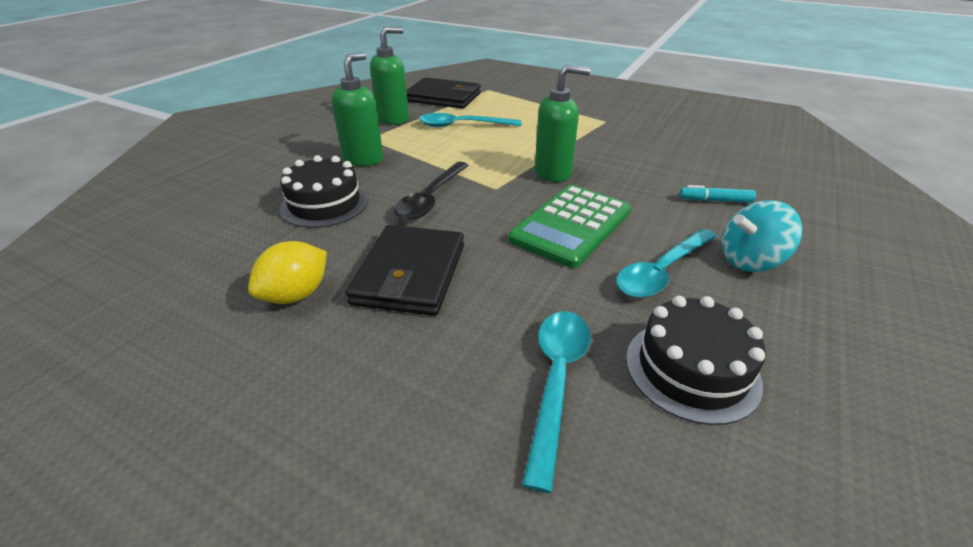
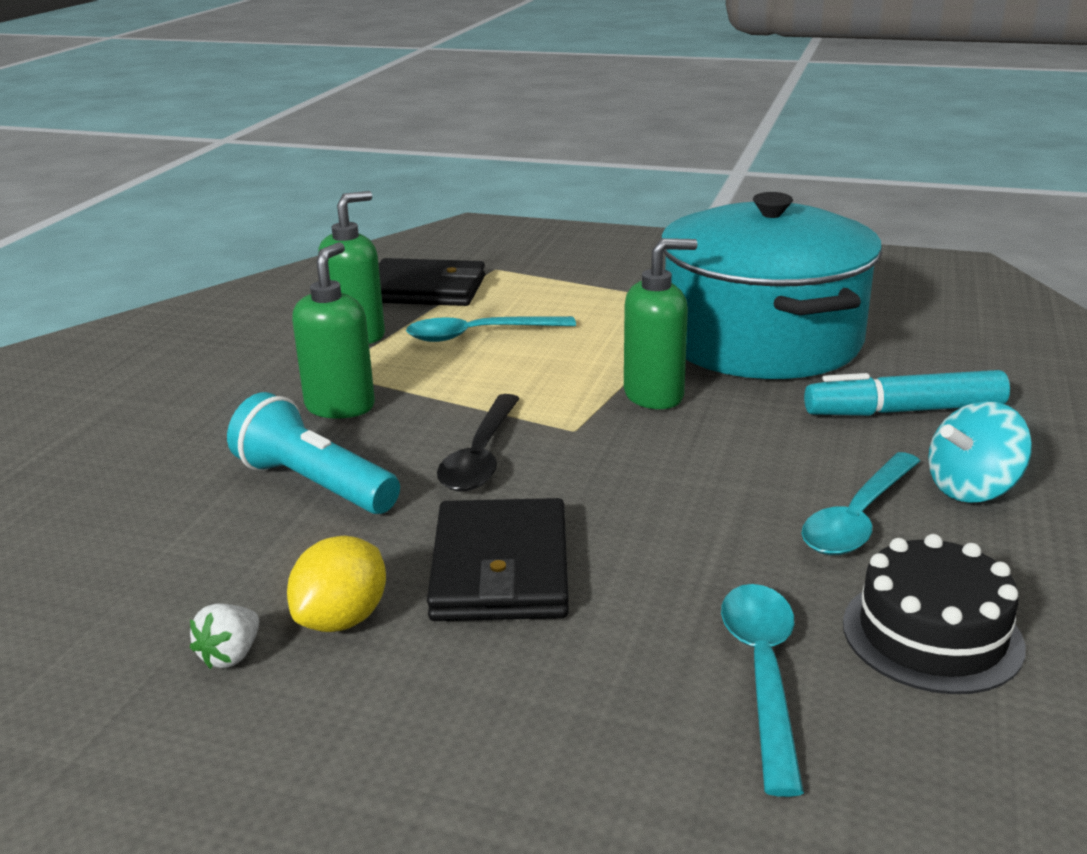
camera: 10 degrees left, 10 degrees down
(217, 309) = (231, 655): none -> white strawberry
(324, 204) = (314, 484): black cake -> turquoise flashlight
(571, 225) = (710, 471): green calculator -> none
(634, 145) = (762, 340): none -> turquoise pot
(715, 200) = (904, 411): turquoise marker -> turquoise marker, size x1.89

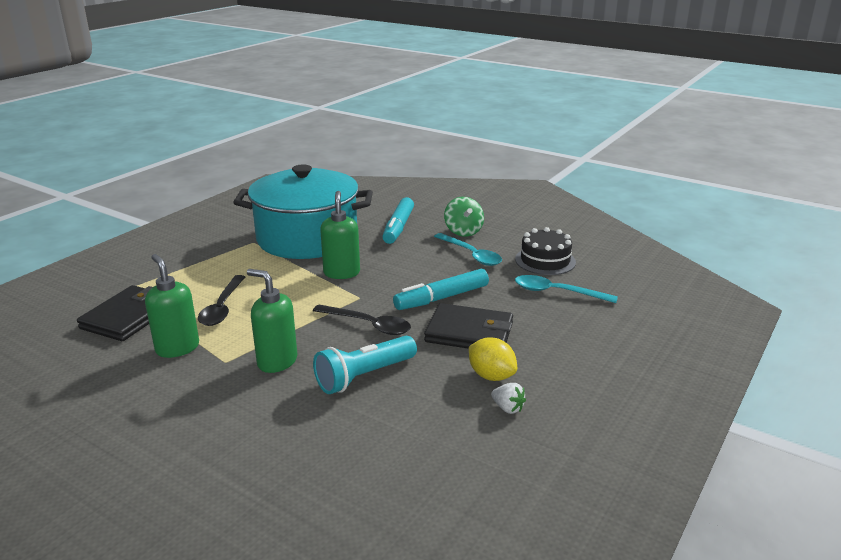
camera: 75 degrees left, 0 degrees up
(479, 335) = (222, 307): turquoise spoon -> black spoon
(625, 513) = (441, 298): none -> turquoise marker
(972, 489) = (463, 231): turquoise spinning top -> green spinning top

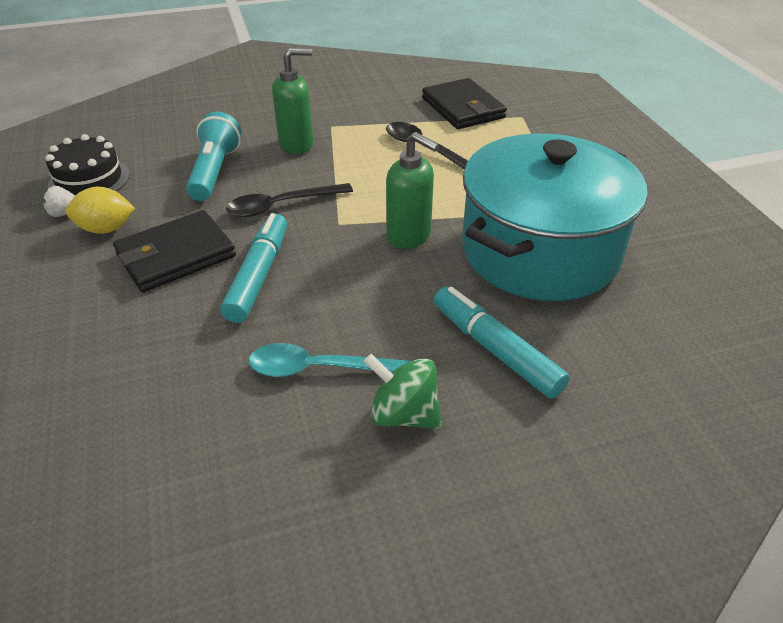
camera: 130 degrees right, 15 degrees up
(177, 348) = (381, 114): green soap dispenser -> none
(545, 261) = (203, 438): black cake -> black cake (89, 180)
(557, 292) = (127, 378): turquoise spoon -> none

